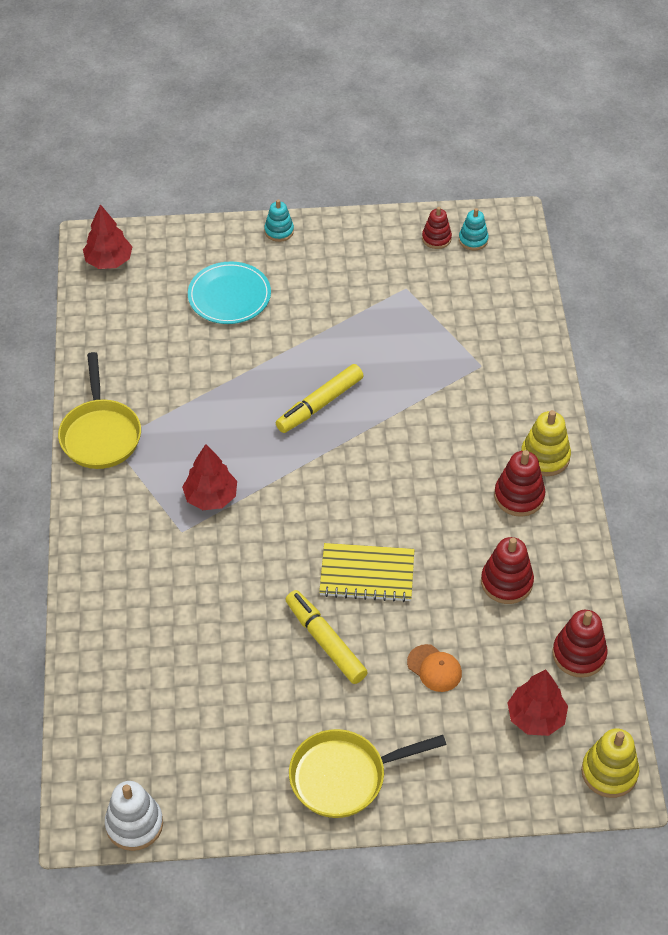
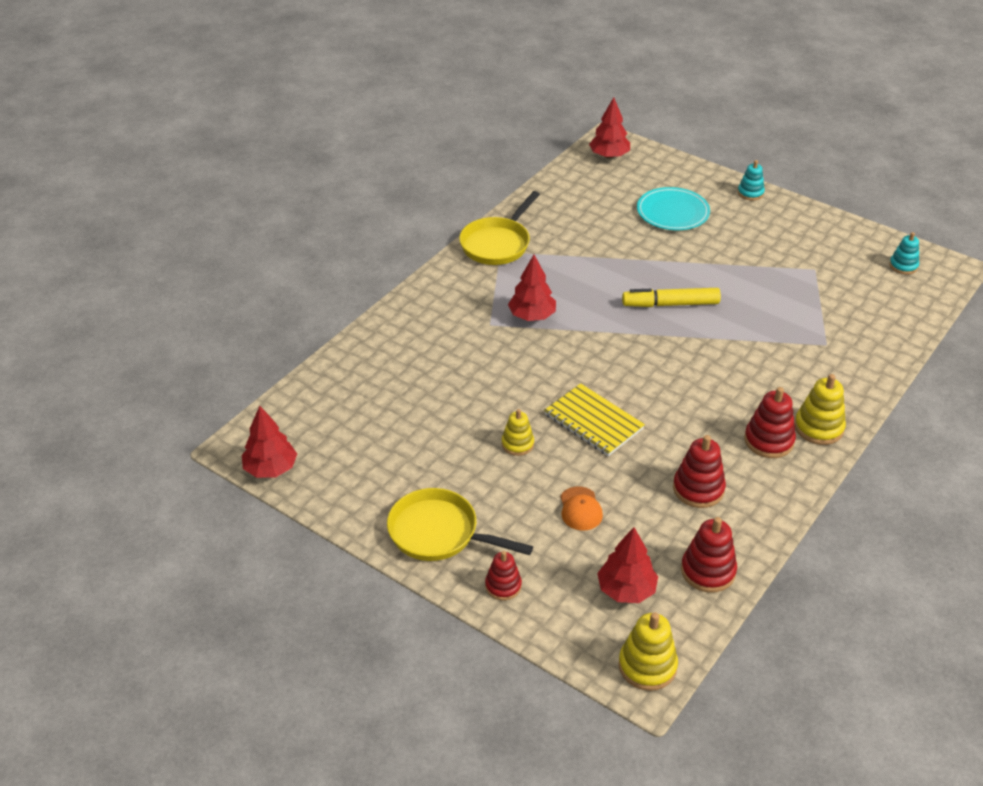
camera: 40 degrees right, 10 degrees down
(134, 824) = (270, 469): white stacking toy -> red tree
(325, 641) = (517, 444): yellow marker -> yellow stacking toy
(436, 238) = (873, 251): red stacking toy -> red stacking toy (503, 586)

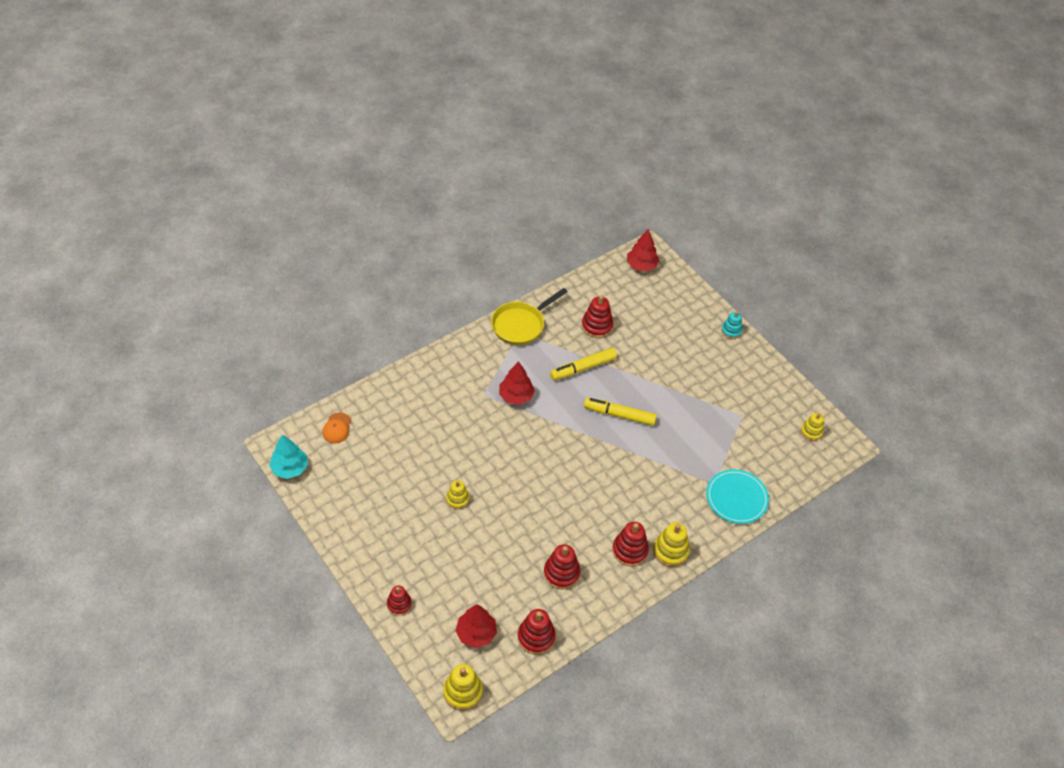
camera: 15 degrees right, 10 degrees up
(270, 469) = (290, 468): red tree -> turquoise tree
(439, 533) = (376, 552): yellow pan -> none
(580, 509) = (475, 563): orange cap -> orange cap (337, 428)
(591, 224) = (597, 326): none -> red stacking toy
(593, 422) = (517, 497): yellow notebook -> none
(598, 268) = (583, 368): none -> yellow marker
(672, 212) = (663, 332): turquoise plate -> turquoise plate (736, 498)
(903, 266) = (811, 432): turquoise stacking toy -> yellow stacking toy

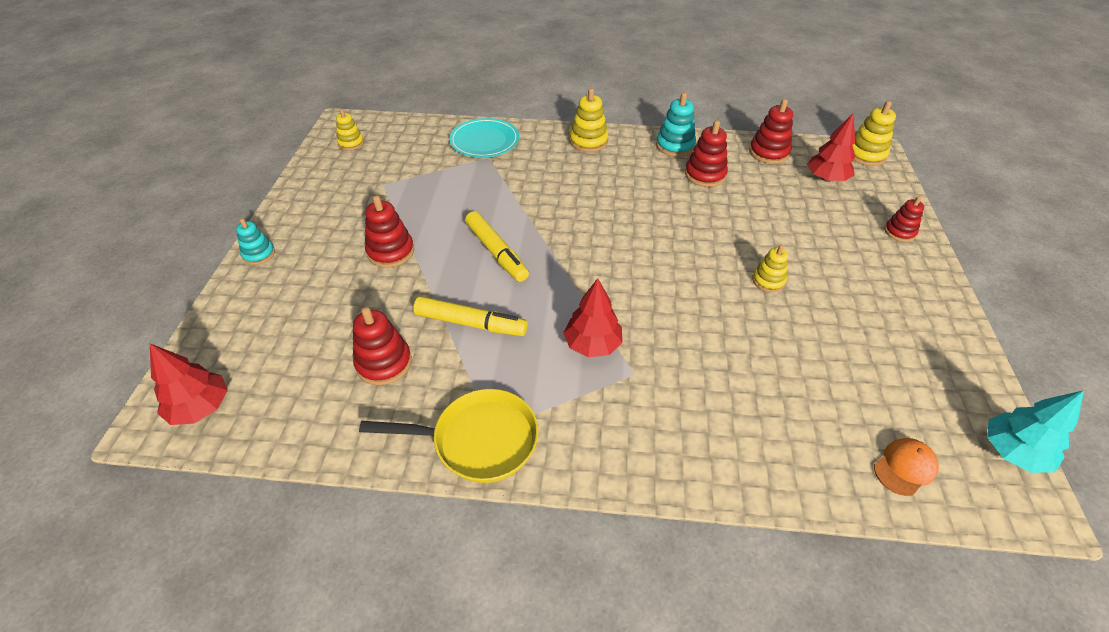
camera: 135 degrees left, 5 degrees down
(608, 593) = (675, 146): none -> turquoise stacking toy
(630, 550) = (624, 158): red stacking toy -> red stacking toy (391, 252)

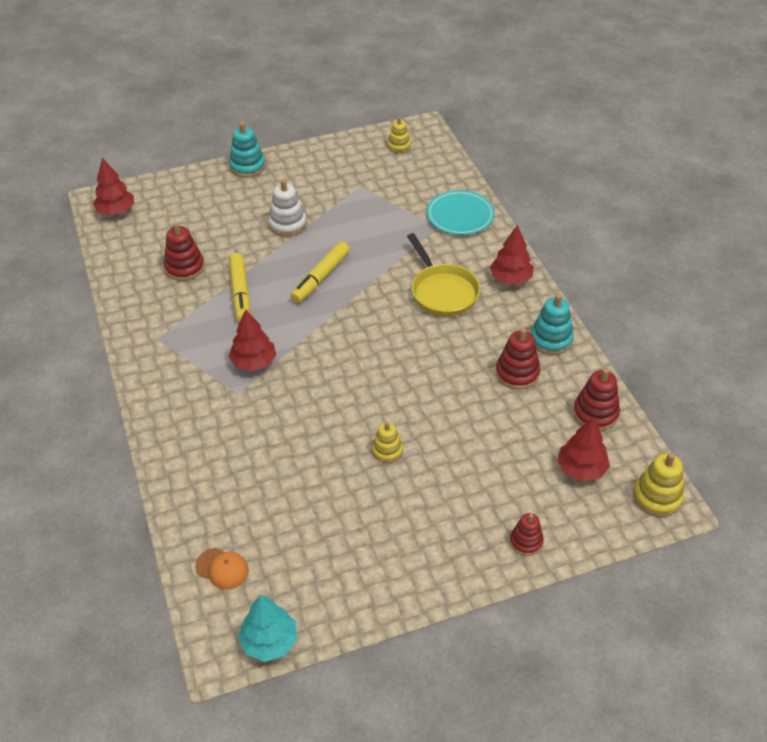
camera: 65 degrees right, 0 degrees up
(259, 254) = (247, 167): turquoise stacking toy -> turquoise stacking toy, size x1.51
(391, 252) = (287, 224): red stacking toy -> white stacking toy
(478, 440) = (145, 335): yellow pan -> yellow pan (442, 291)
(588, 141) = (511, 278): yellow stacking toy -> red tree

